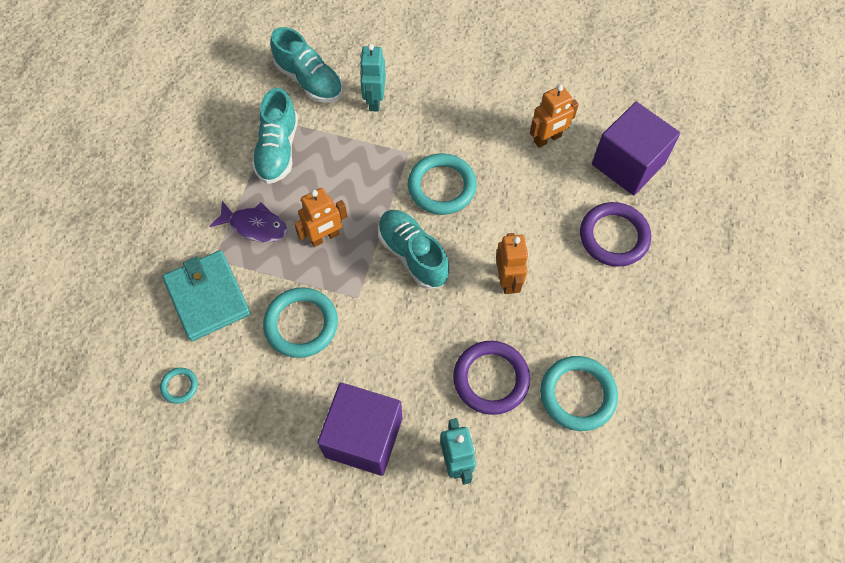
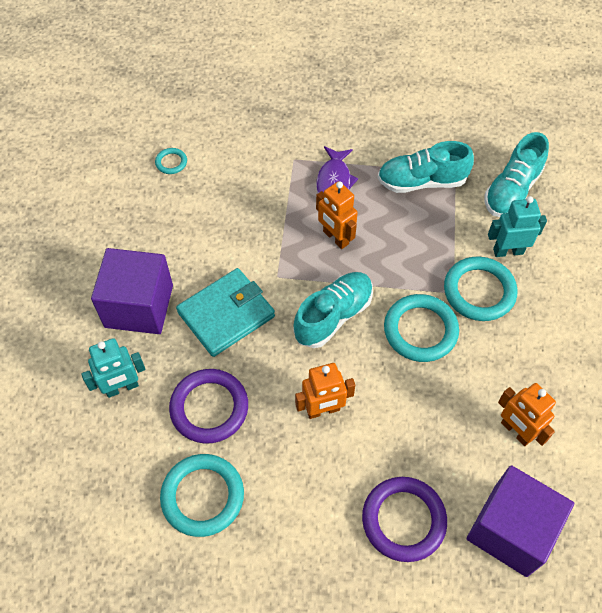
camera: 80 degrees right, 5 degrees down
(208, 297) = (256, 163): turquoise wallet -> turquoise wallet (226, 314)
(301, 324) = (241, 237): turquoise ring -> turquoise ring (479, 291)

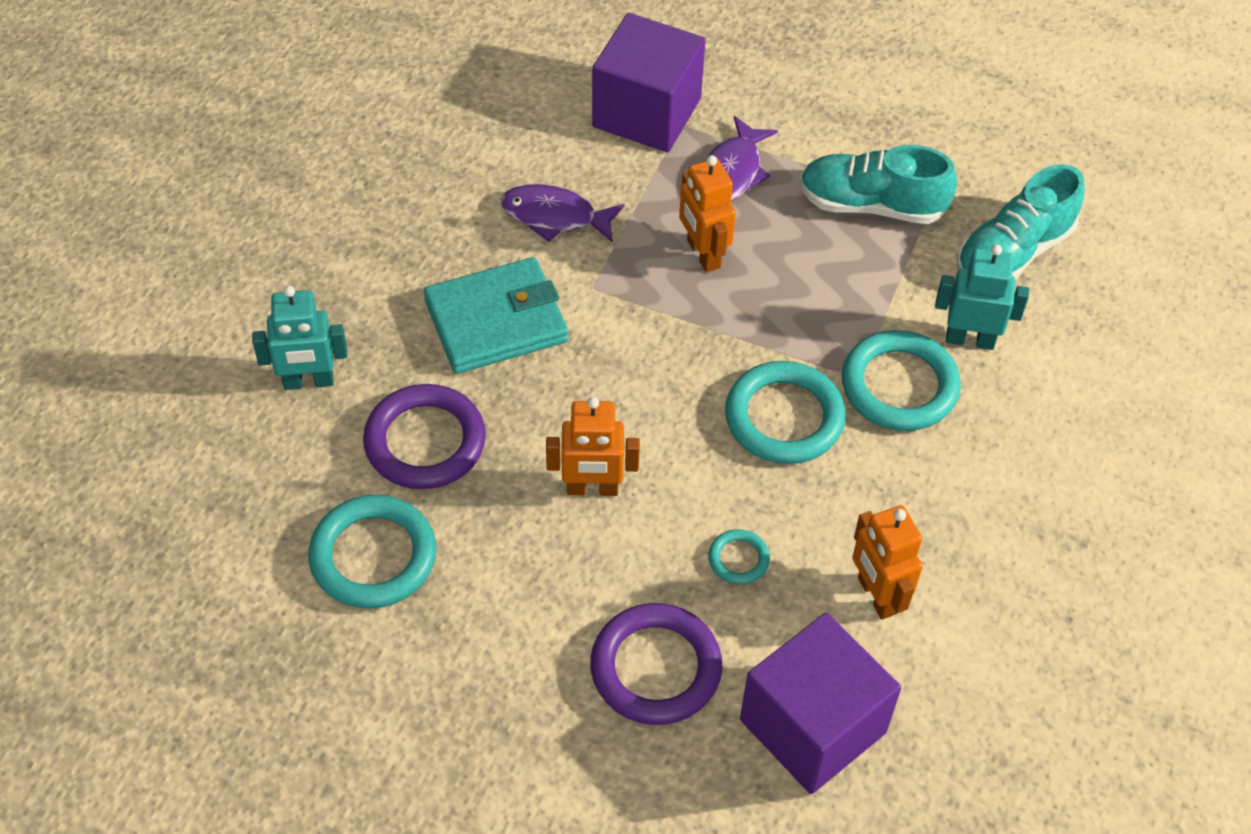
camera: 15 degrees right, 5 degrees down
(139, 306) = (371, 277): purple cube -> purple cube (646, 113)
(171, 162) = (490, 86): turquoise ring -> turquoise ring (738, 559)
(239, 237) = (555, 216): none -> purple fish
(333, 316) = (657, 364): turquoise shoe -> none

